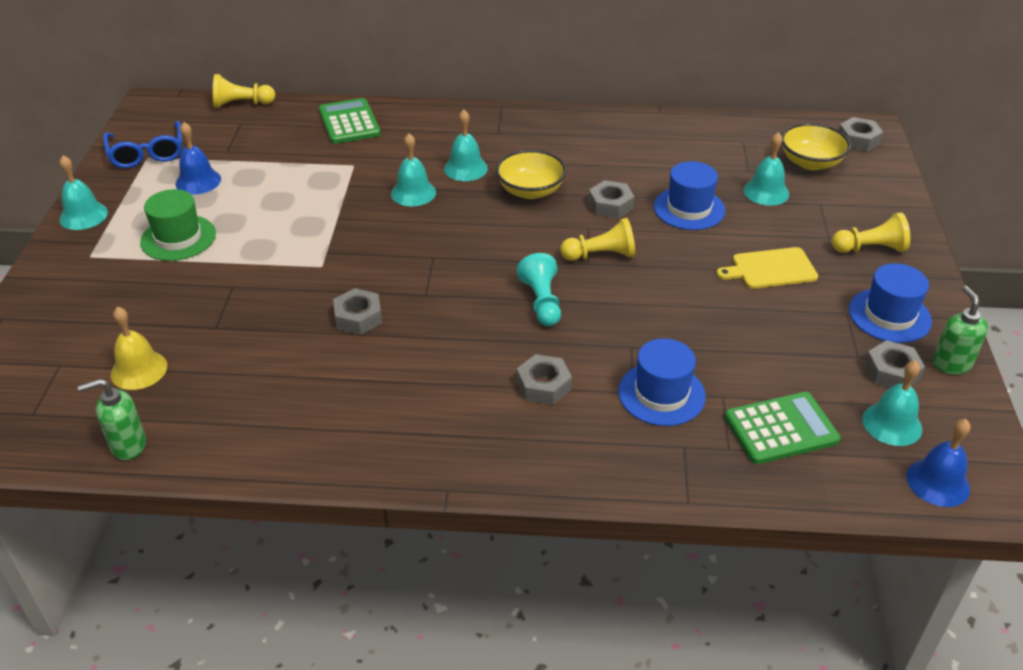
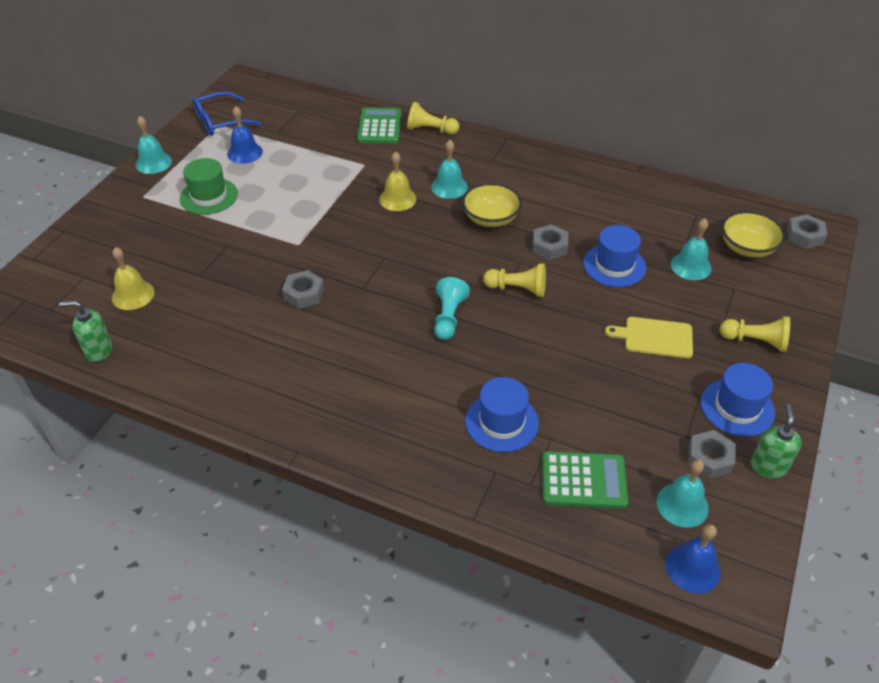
camera: 20 degrees right, 5 degrees up
(147, 153) = (220, 121): blue glasses -> blue glasses turned 60 degrees clockwise
(242, 104) = (307, 94): yellow pawn -> yellow pawn (430, 130)
(413, 193) = (397, 199): turquoise bell -> yellow bell
(543, 385) = (413, 388): grey nut -> none

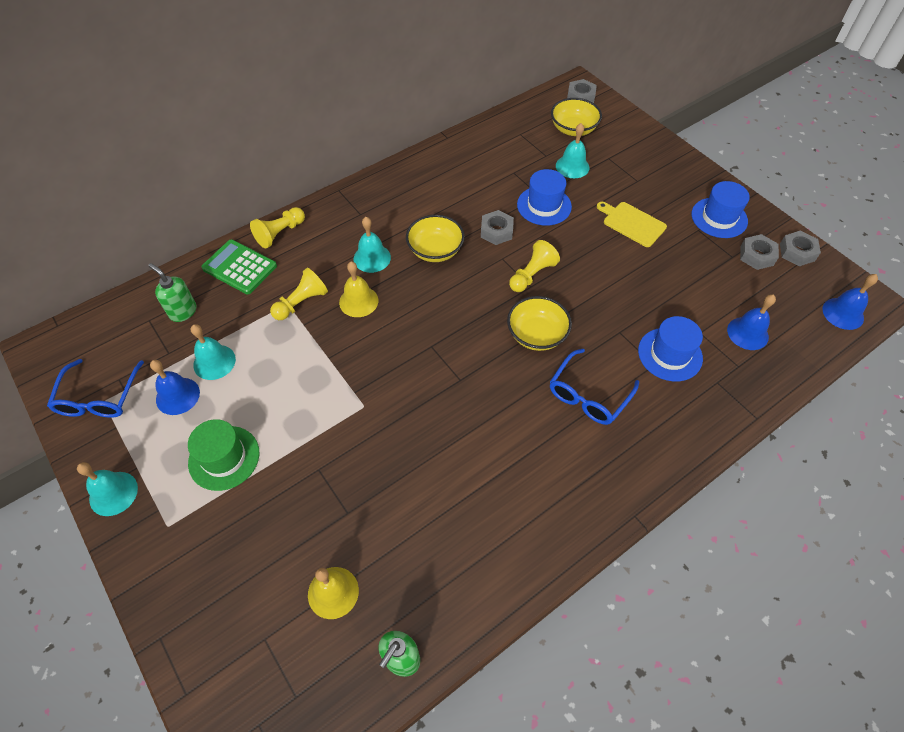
camera: 60 degrees left, 10 degrees up
(304, 294) = (438, 430): grey nut -> grey nut (797, 252)
(406, 376) = (588, 395): none -> blue glasses
(448, 317) = (536, 335): turquoise pawn -> yellow bowl
(583, 480) = (747, 333): green calculator -> blue bell
(655, 337) = (632, 223): yellow cutting board -> yellow cutting board turned 90 degrees clockwise
(682, 504) = (790, 291): turquoise bell -> turquoise bell (214, 362)
(755, 341) = (664, 176): yellow pawn -> yellow pawn (301, 303)
(768, 466) = (775, 231): green soap dispenser -> green soap dispenser (183, 311)

